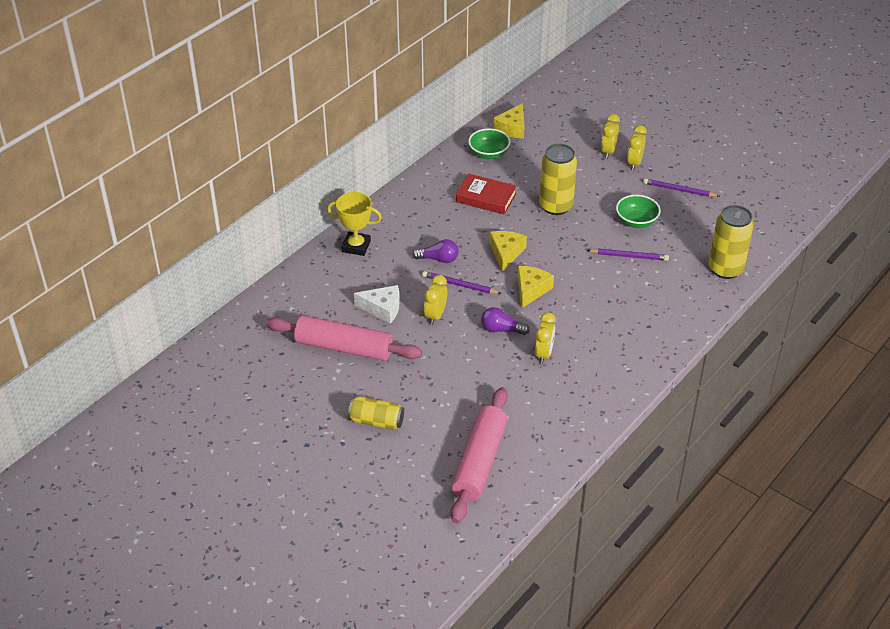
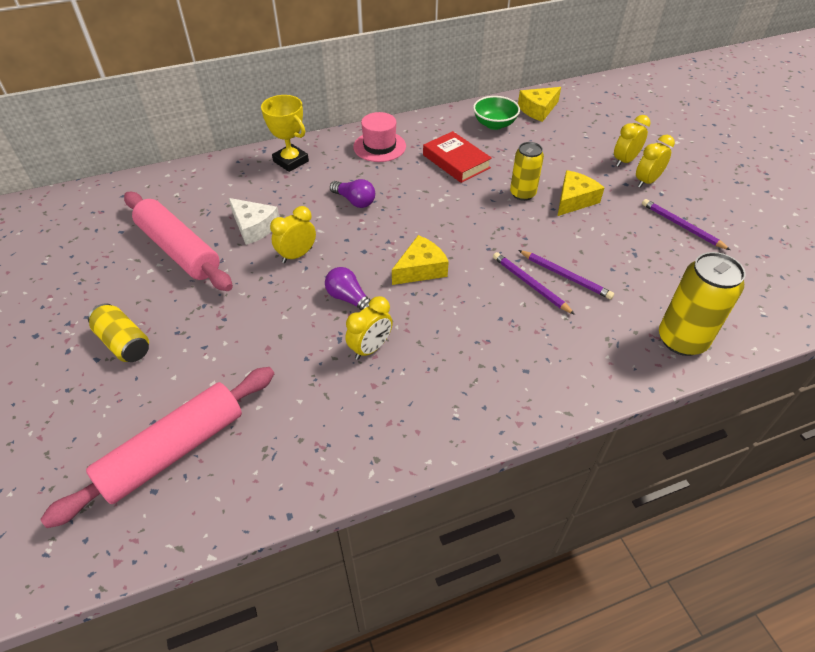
camera: 30 degrees right, 5 degrees up
(415, 207) = (379, 146): none -> pink hat
(460, 285) = (351, 234): purple pencil -> purple pencil (530, 284)
(506, 253) = (428, 220): yellow cheese -> yellow cheese (574, 200)
(556, 206) = (522, 194): yellow can -> yellow can, size x0.65
(636, 222) = (603, 242): green bowl -> none

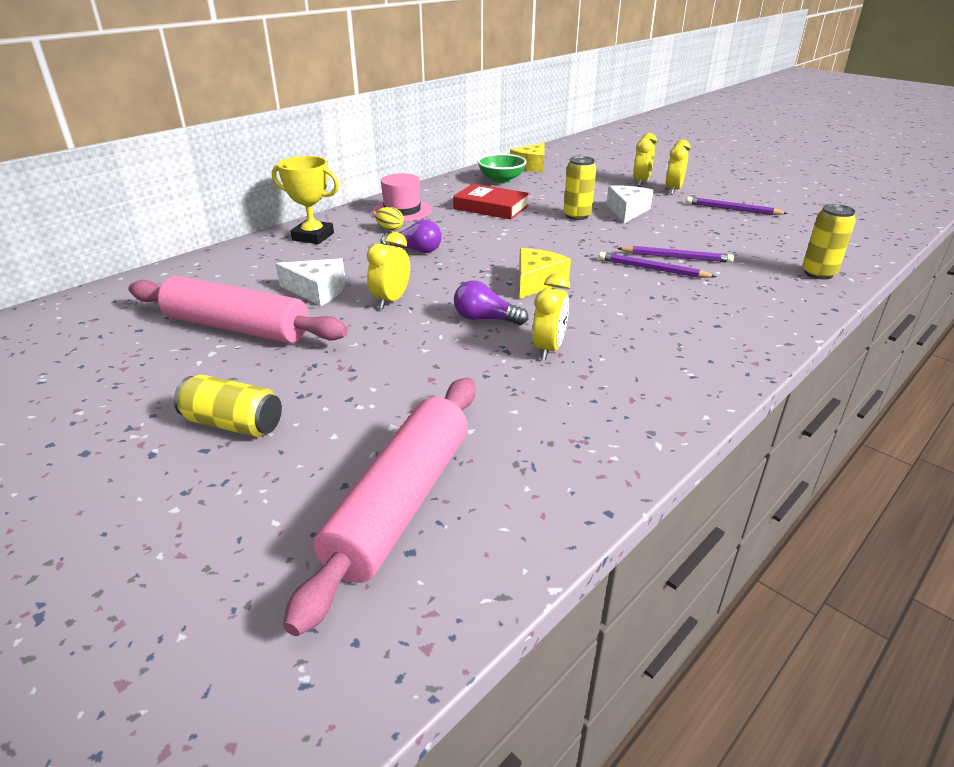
camera: 25 degrees left, 15 degrees down
(353, 168) = (390, 229): none -> yellow egg
(574, 200) = (627, 211): yellow cheese -> white cheese
(681, 340) = (818, 273): yellow can -> yellow can, size x0.65

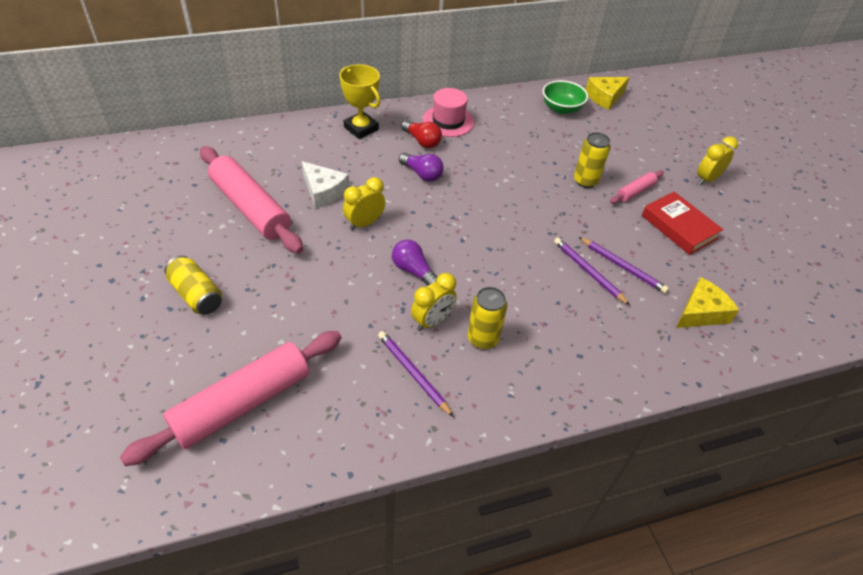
camera: 25 degrees right, 15 degrees up
(390, 229) = (422, 141): yellow egg -> red light bulb
(491, 207) = (522, 143): red book -> red book (679, 227)
(536, 282) = (483, 247): yellow cheese -> yellow cheese (701, 312)
(627, 211) = (635, 192): white cheese -> pink rolling pin
(641, 182) = (686, 157): yellow clock -> none
(732, 209) = (738, 227): purple pencil -> purple pencil (413, 373)
(818, 273) = (730, 339): yellow can -> yellow can (483, 338)

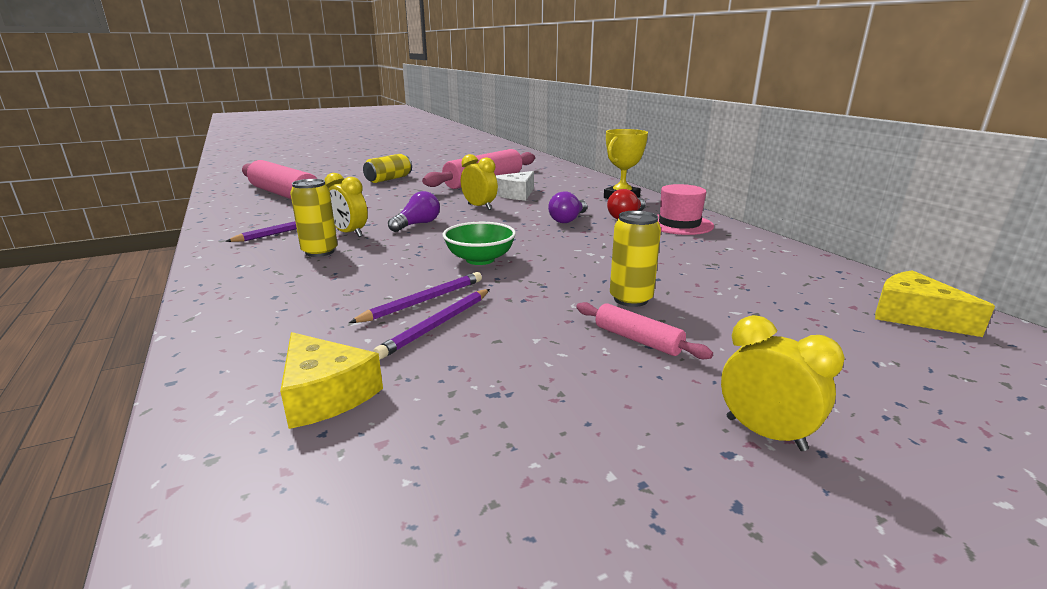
camera: 85 degrees right, 25 degrees down
(561, 108) = (811, 281): green bowl -> green bowl (480, 259)
(679, 227) = (560, 383): red book -> none

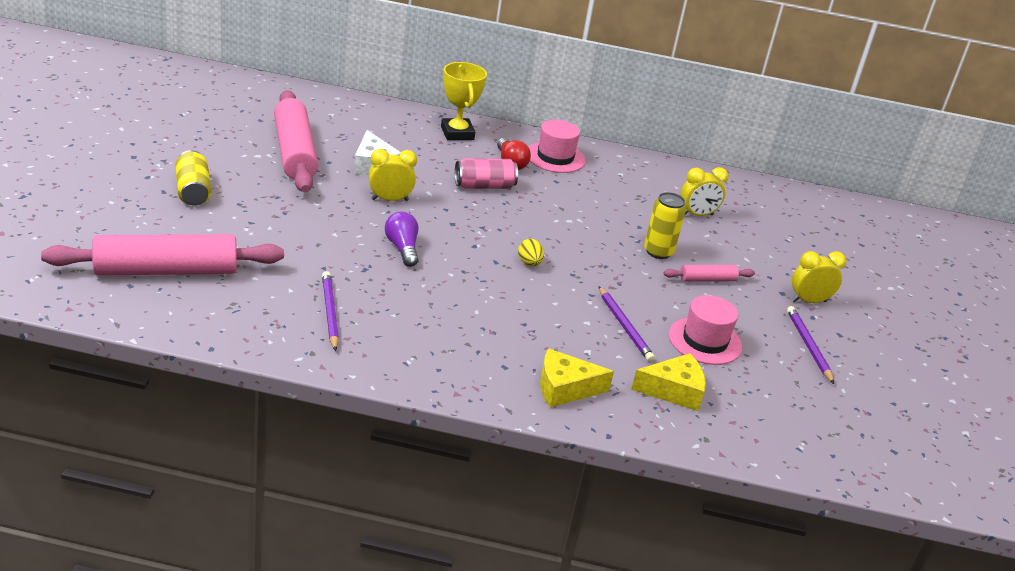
camera: 60 degrees left, 10 degrees up
(320, 252) = (420, 317): yellow can -> none
(349, 233) = (384, 287): yellow clock -> yellow clock (697, 215)
(423, 301) = (582, 316): purple pencil -> purple pencil (808, 346)
(480, 259) = (529, 263): green bowl -> yellow egg
(485, 380) = (705, 341): none -> pink hat
(568, 220) = (484, 186): purple light bulb -> pink can
(914, 316) = (761, 197): yellow cheese -> yellow cheese (565, 388)

